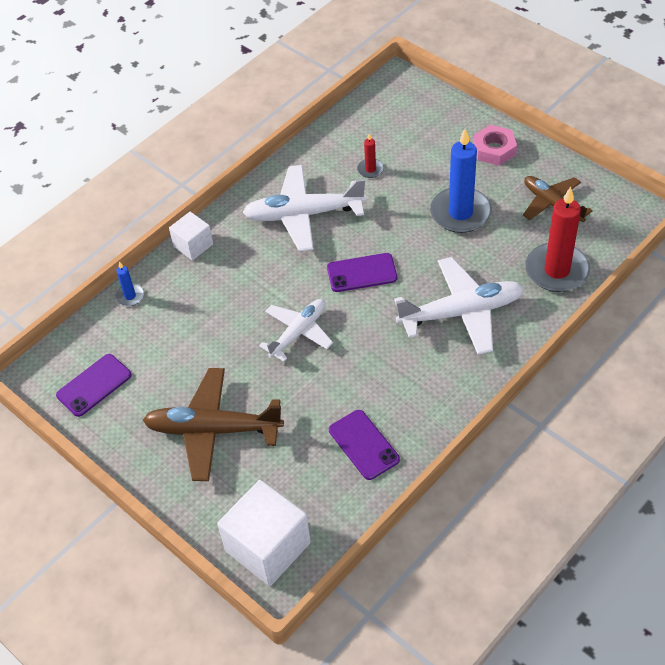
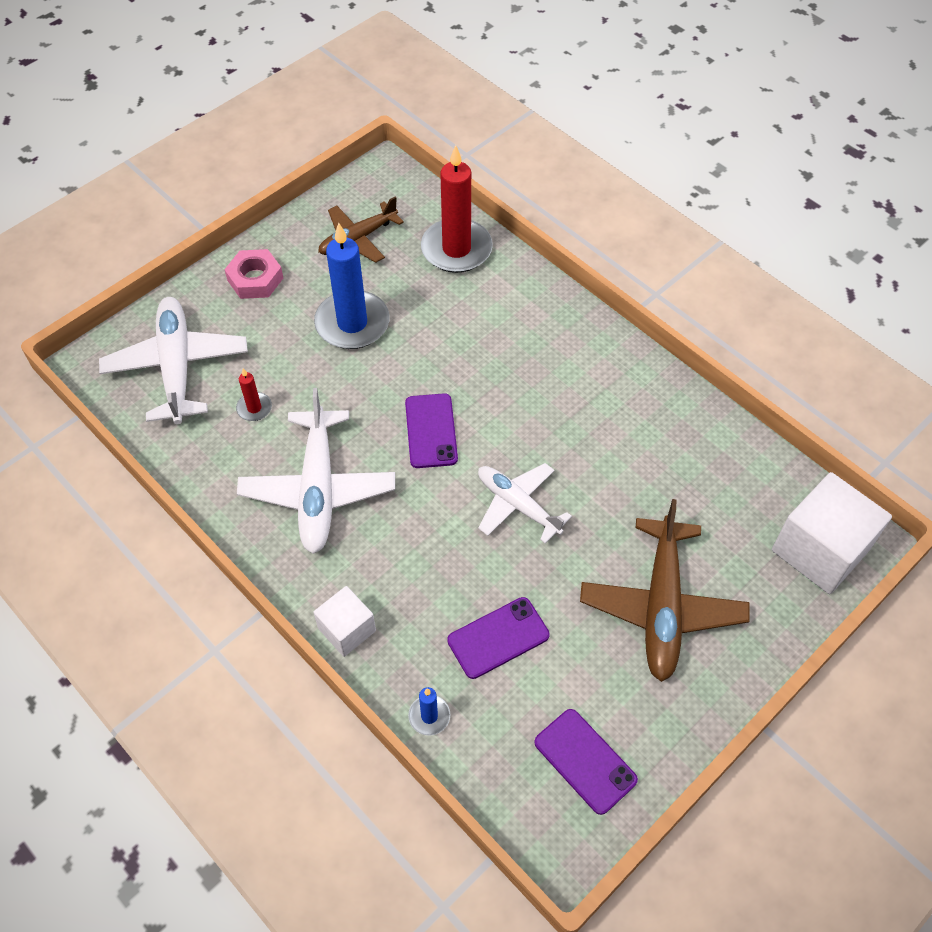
camera: 90 degrees left, 5 degrees up
(363, 445) = (684, 448): purple phone -> purple phone (498, 638)
(461, 312) = (505, 339): white plane -> white plane (177, 366)

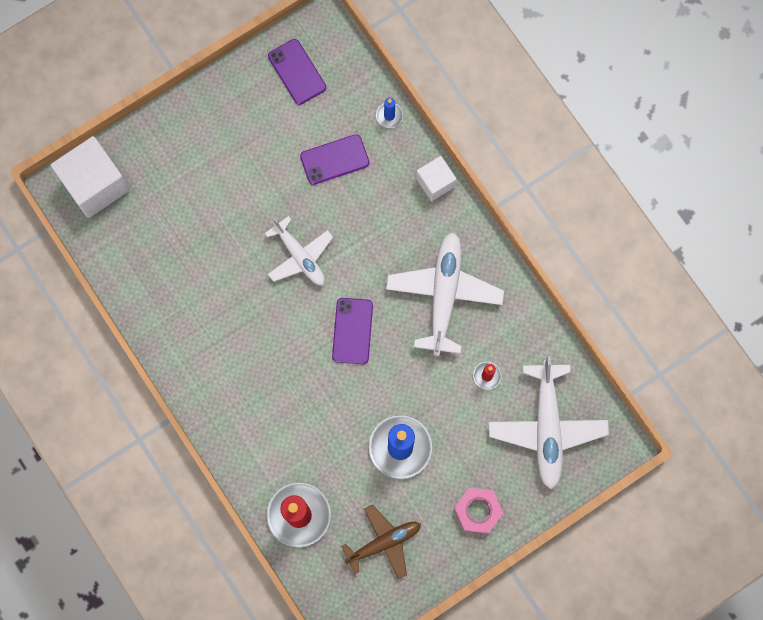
camera: 170 degrees left, 20 degrees up
(661, 606) = (219, 162): brown plane -> none

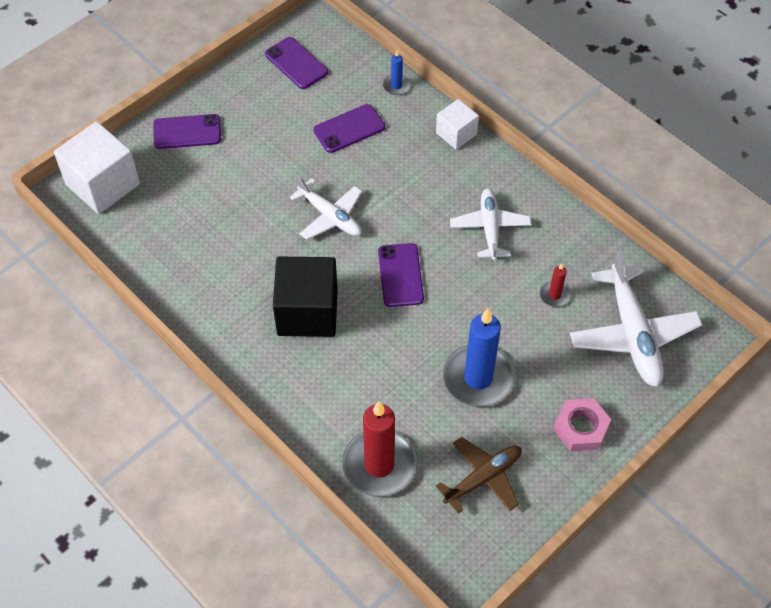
camera: 10 degrees left, 20 degrees down
(180, 137) = (187, 132): none -> purple phone
(262, 355) = (307, 312): none -> black cube
(444, 294) = (489, 228): white plane -> white plane, size x0.64

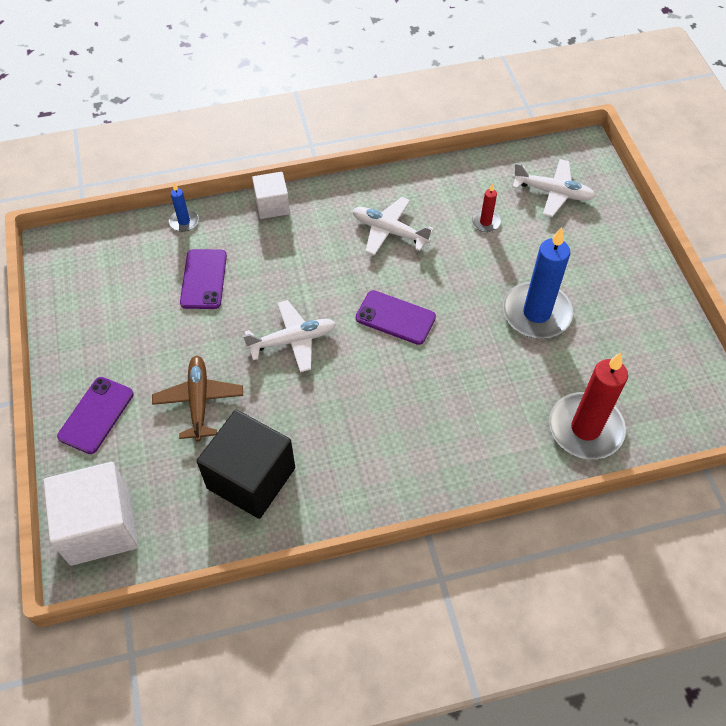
camera: 60 degrees left, 0 degrees up
(296, 63) = (90, 284): purple phone -> none
(307, 312) = (388, 409): black cube -> black cube (251, 478)
(483, 478) = (636, 357): brown plane -> brown plane (199, 401)
(580, 428) = (622, 268): pink nut -> none
(633, 334) = (553, 192): white plane -> white plane, size x0.64

